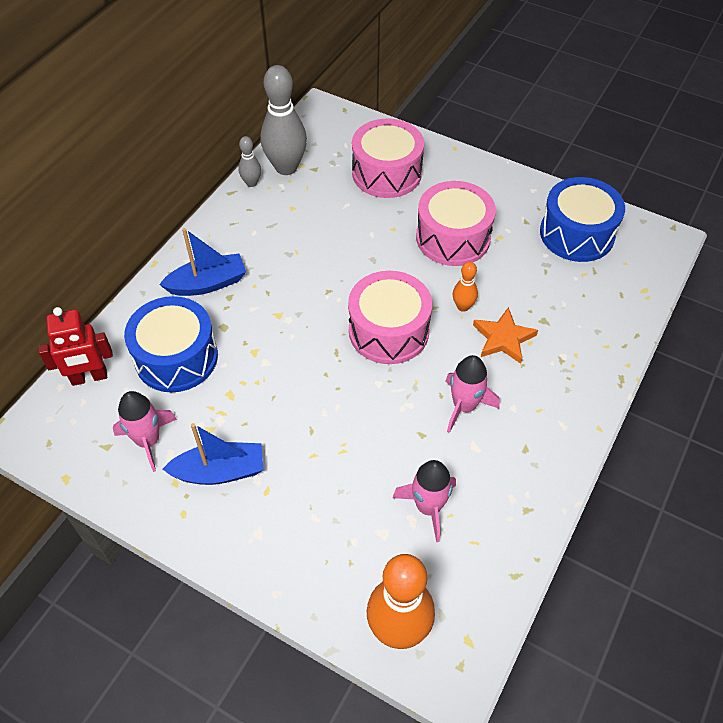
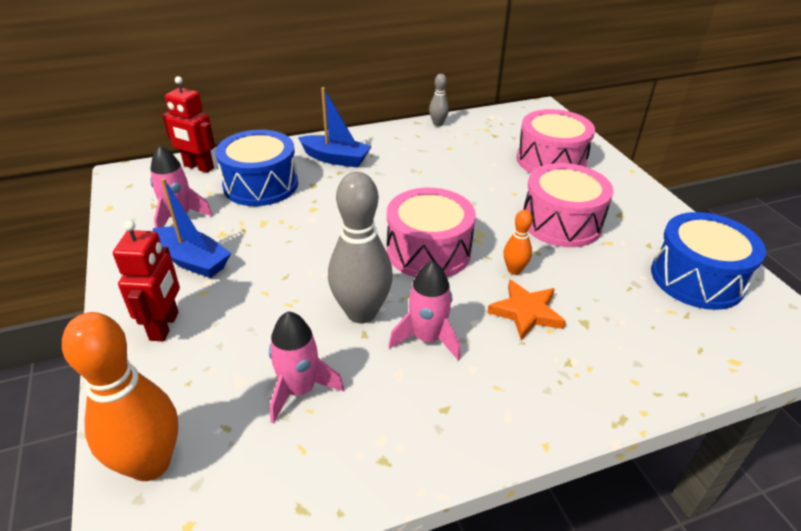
camera: 40 degrees right, 15 degrees down
(276, 539) = (165, 326): none -> red robot
(286, 167) = (474, 126): grey bowling pin -> grey bowling pin (361, 312)

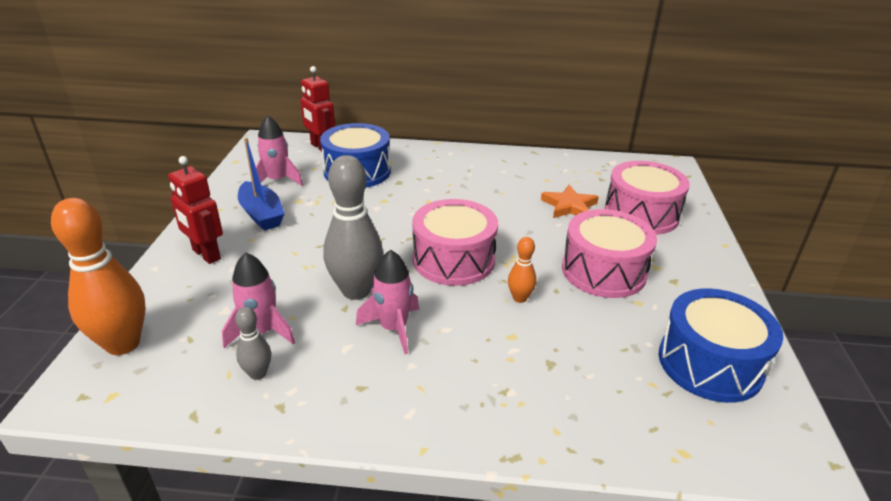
camera: 25 degrees right, 5 degrees down
(165, 326) = (206, 255): red robot -> red robot turned 105 degrees clockwise
(335, 159) = (435, 166): blue boat -> none
(438, 124) = (553, 157): grey bowling pin -> grey bowling pin (258, 373)
(526, 312) = (500, 336): orange star -> orange star (569, 206)

